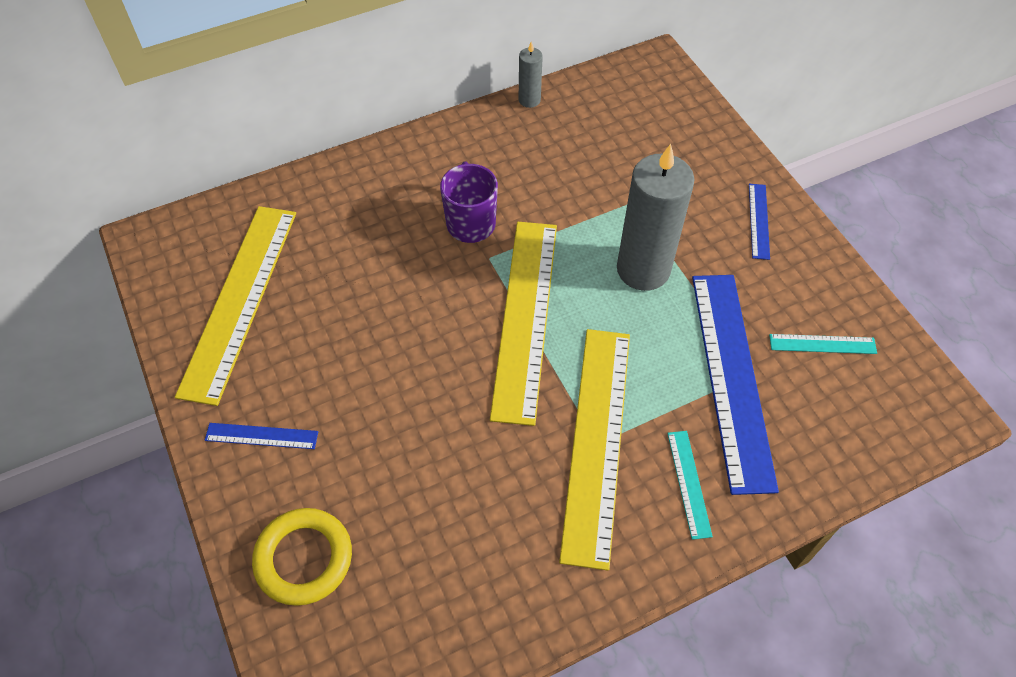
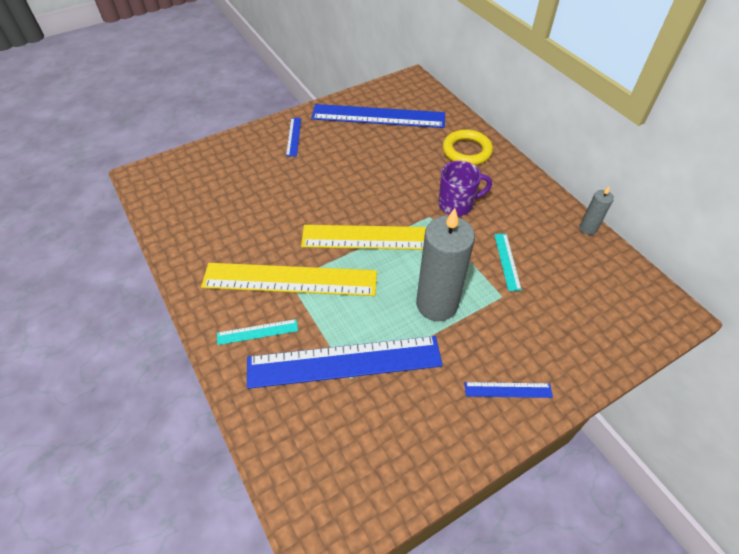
camera: 85 degrees right, 5 degrees down
(239, 300) = (378, 116): yellow ruler -> blue ruler
(304, 558) = (224, 161): yellow ring -> yellow ring (466, 151)
(822, 344) = (382, 433): turquoise ruler -> turquoise ruler (507, 261)

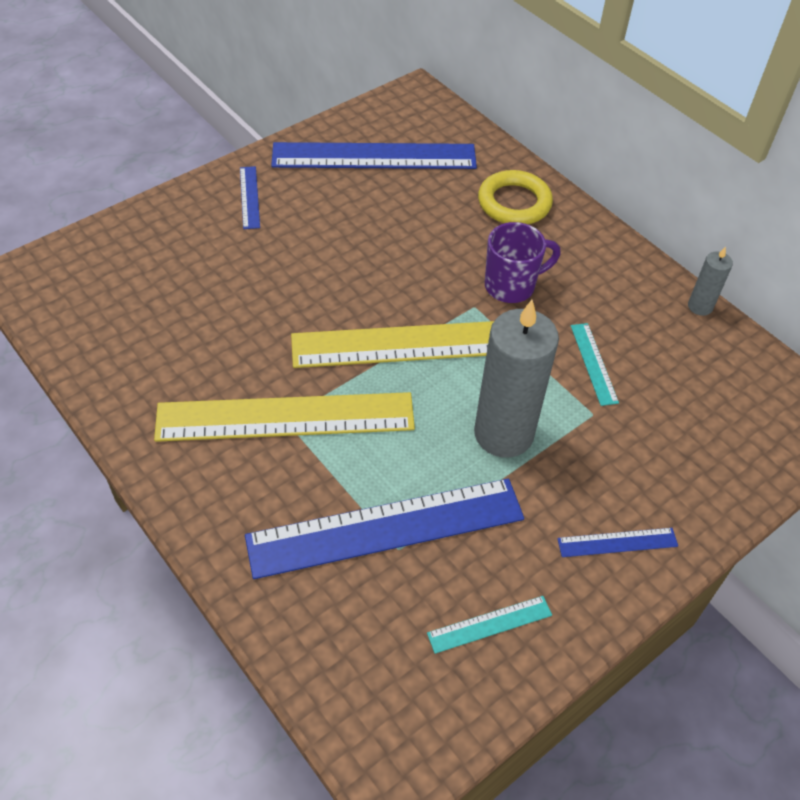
camera: 10 degrees left, 0 degrees up
(257, 332) = (252, 498): turquoise ruler -> turquoise ruler (490, 624)

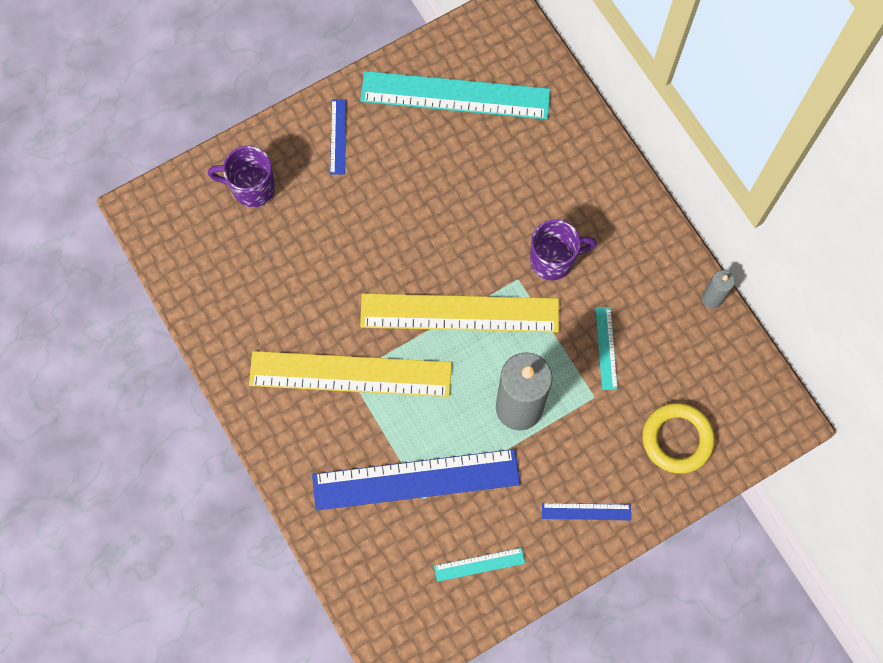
camera: 10 degrees right, 20 degrees up
(153, 247) = (252, 188): none -> purple mug
(374, 156) = (455, 95): blue ruler -> turquoise ruler
(514, 203) = (574, 165): yellow ring -> yellow ring (677, 439)

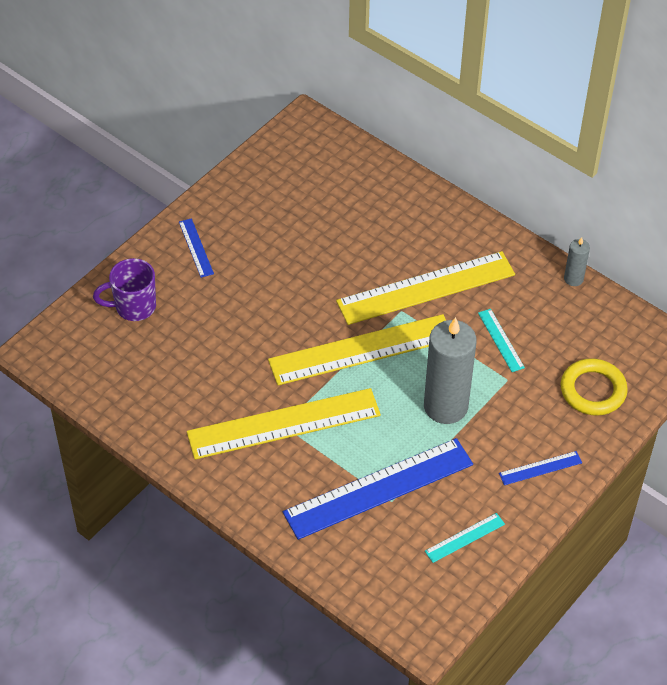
camera: 20 degrees left, 20 degrees down
(455, 95) = (287, 191): turquoise ruler -> none
(553, 260) = (426, 288): purple mug -> yellow ruler

